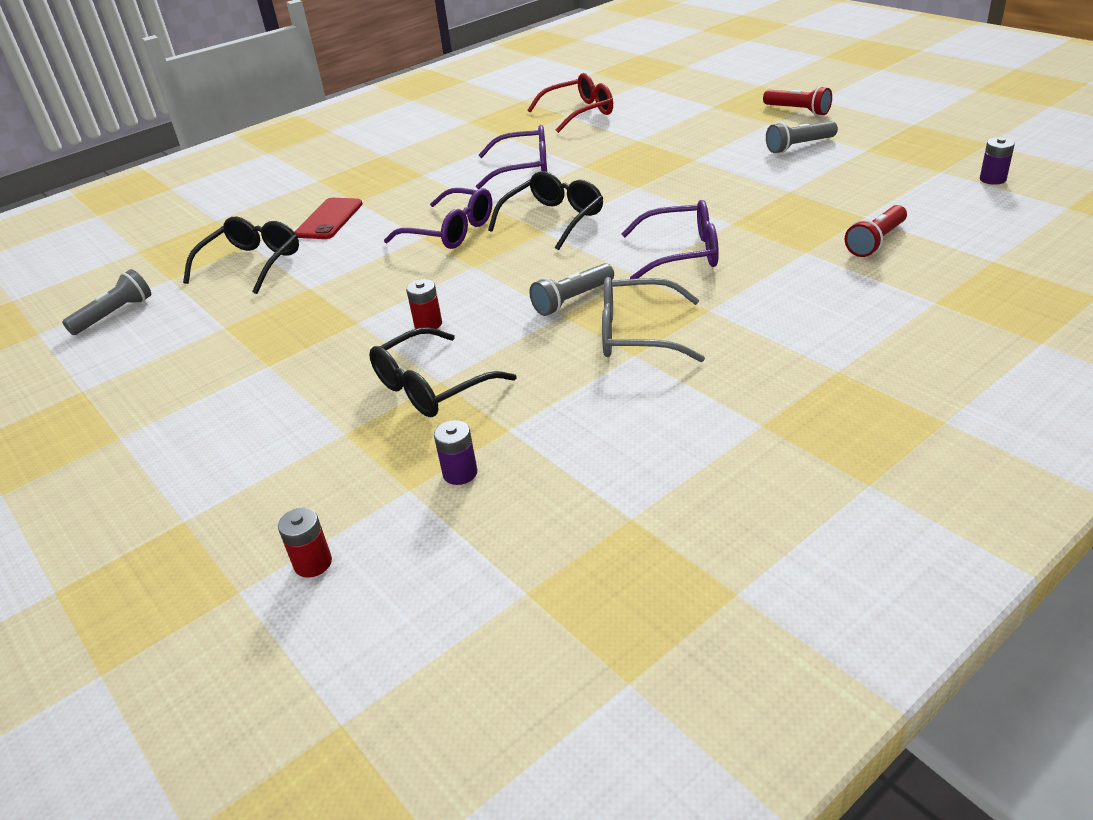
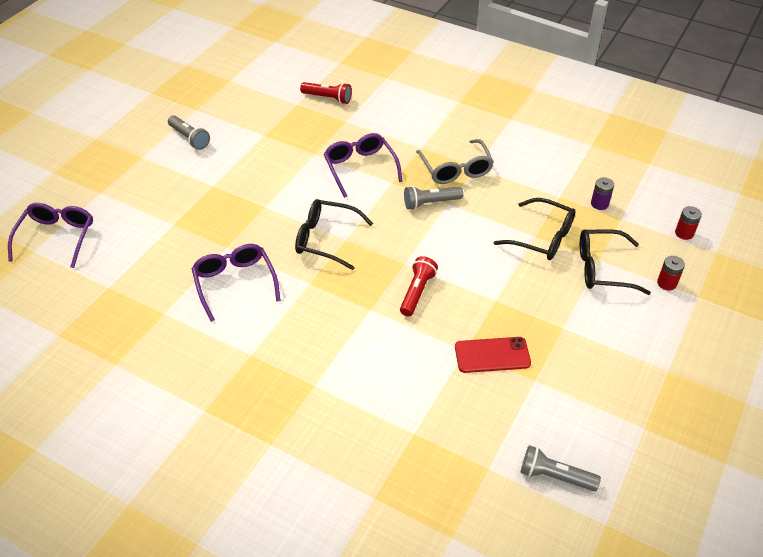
camera: 115 degrees left, 10 degrees up
(252, 263) = (444, 413): black glasses -> black glasses (602, 269)
(329, 219) = (353, 391): red phone -> red phone (492, 355)
(428, 324) = (483, 262): red battery -> red battery (666, 283)
(451, 231) = (357, 294): purple glasses -> purple glasses (57, 237)
(572, 300) = (430, 203): grey flashlight -> grey flashlight turned 135 degrees clockwise
(579, 113) = (103, 278): red glasses -> none
(798, 111) = (118, 145): red flashlight -> red flashlight (417, 292)
(992, 179) = (241, 63): purple battery -> none

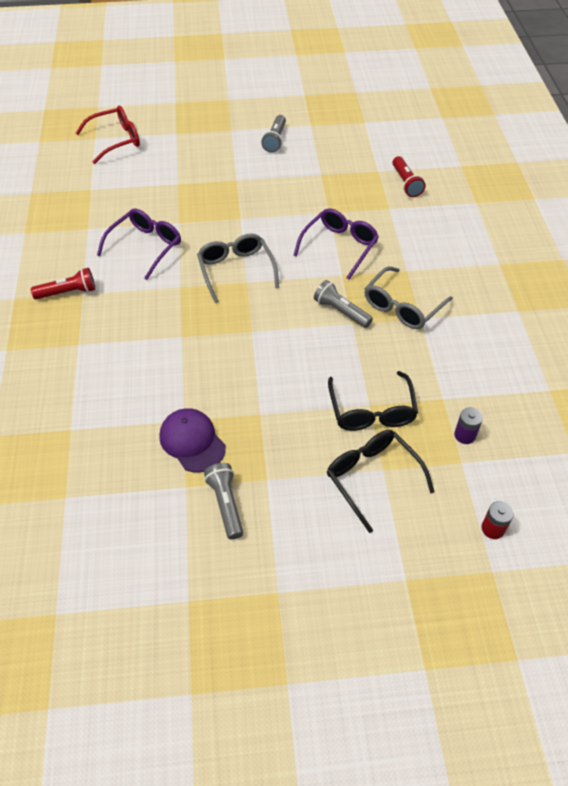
camera: 55 degrees right, 5 degrees up
(57, 237) = (116, 140): purple glasses -> red glasses
(325, 239) = (236, 270): black glasses -> grey glasses
(417, 292) = (225, 356): red flashlight -> red flashlight (68, 292)
(492, 355) = (192, 441): red phone -> purple cap
(555, 476) = (85, 550): grey flashlight -> grey flashlight (226, 504)
(666, 283) = (401, 542): red battery -> none

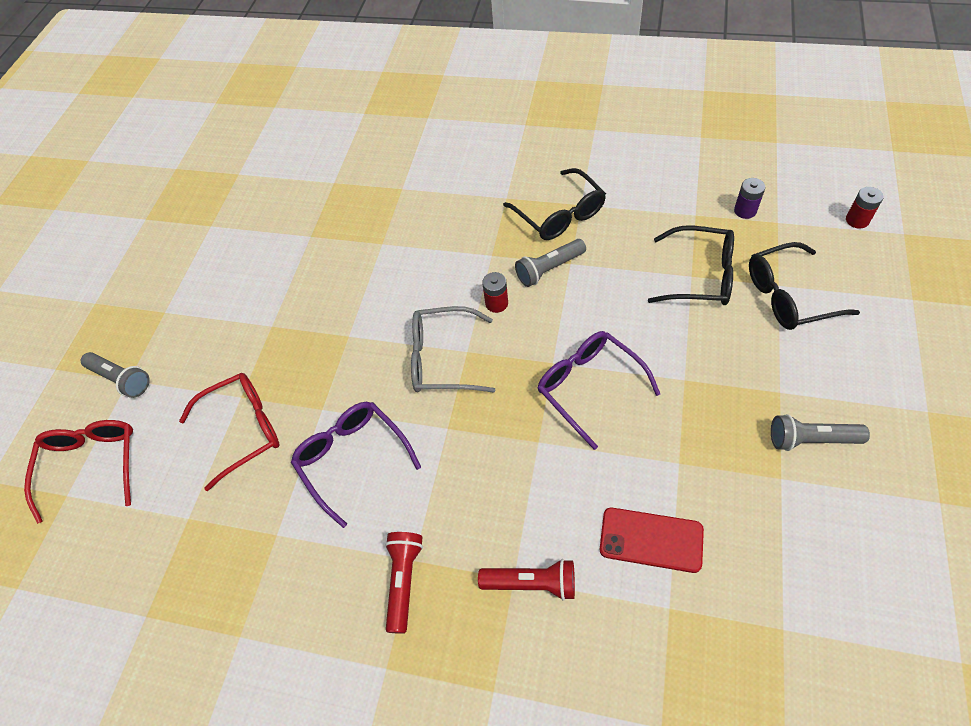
camera: 65 degrees left, 5 degrees up
(118, 412) = (651, 540): none -> red phone
(154, 192) = (244, 429): none -> red glasses
(192, 441) = (714, 459): purple cap -> none
(275, 140) = (217, 268): grey flashlight -> grey flashlight (121, 379)
(295, 288) = (496, 303): none -> red battery
(339, 246) = (445, 247): purple glasses -> purple glasses (589, 387)
(402, 307) = (560, 215): grey glasses -> black glasses
(406, 183) = (368, 164): red flashlight -> red flashlight (531, 583)

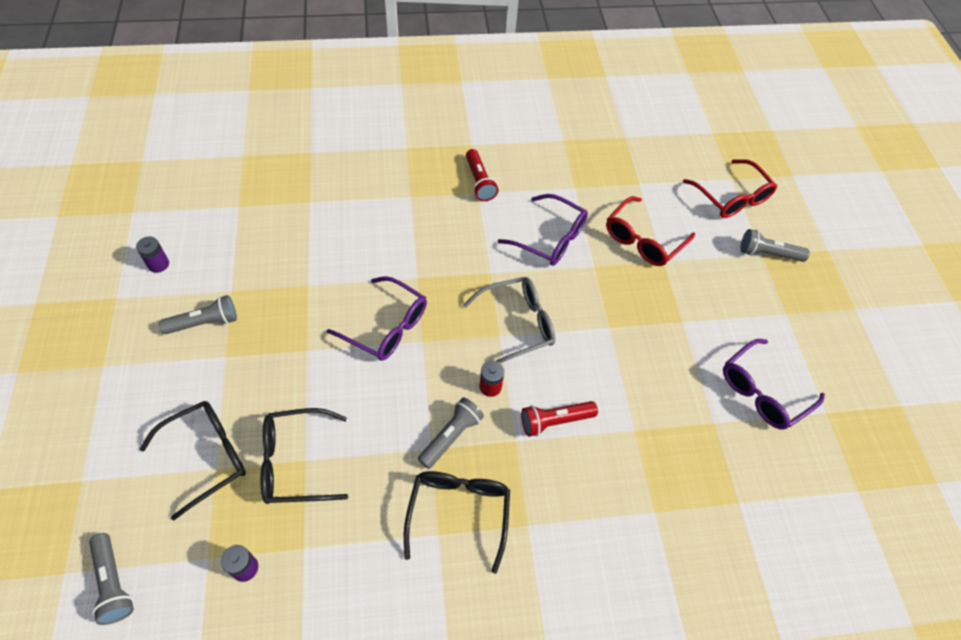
camera: 150 degrees right, 0 degrees up
(249, 250) = (762, 392): none -> purple glasses
(531, 583) = (398, 196): red flashlight -> red flashlight (555, 421)
(560, 215) = (459, 512): black glasses -> black glasses turned 60 degrees clockwise
(651, 540) = (324, 234): red phone -> none
(857, 220) = (113, 582): red battery -> grey flashlight
(892, 544) = (158, 264): none -> purple battery

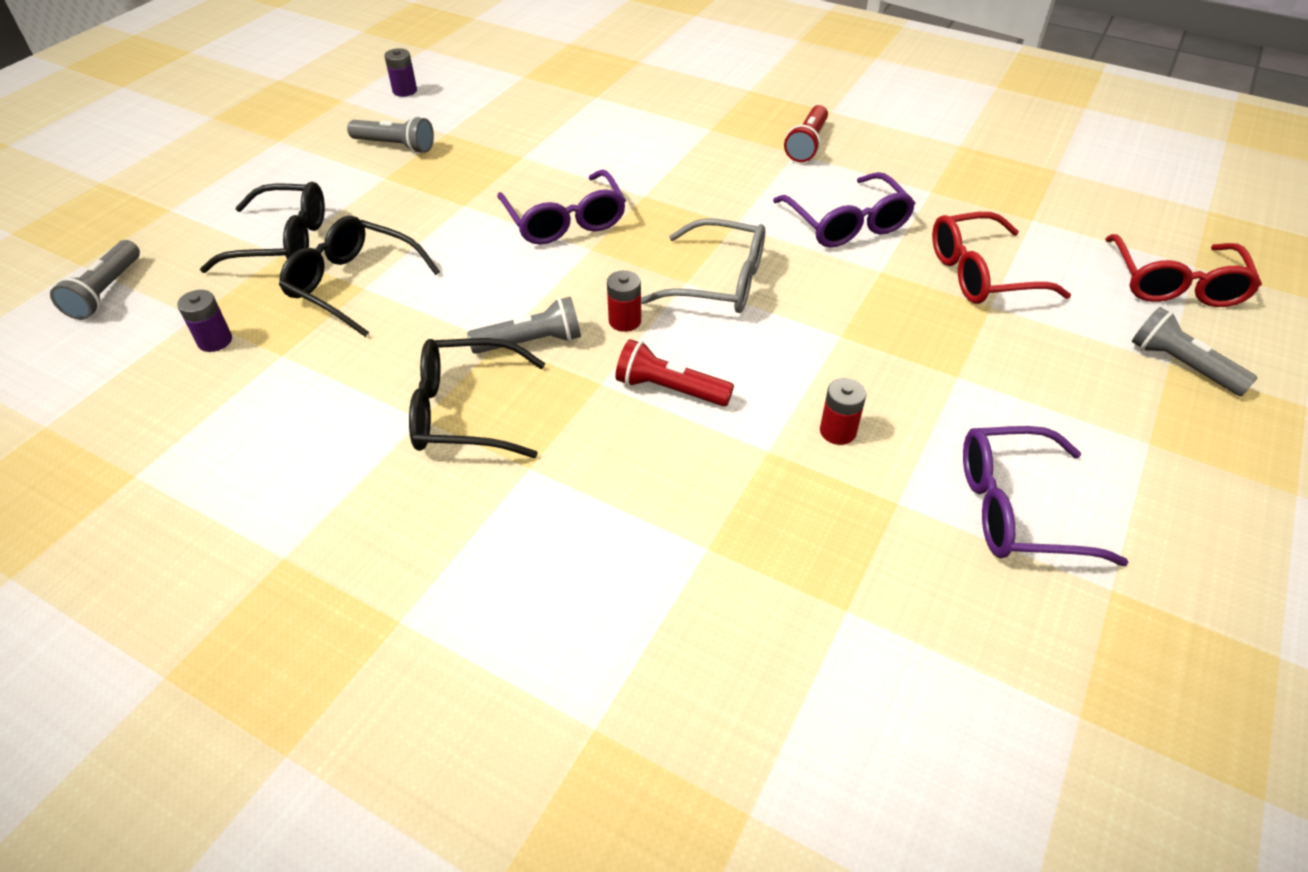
camera: 40 degrees right, 10 degrees down
(459, 512) = (464, 412): black glasses -> black glasses turned 135 degrees counterclockwise
(656, 395) = (837, 431): none -> red battery

